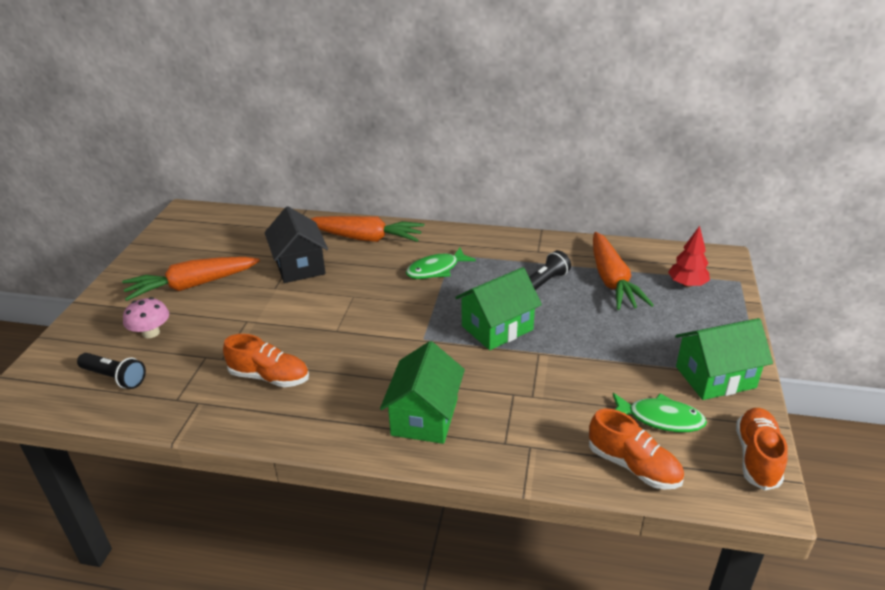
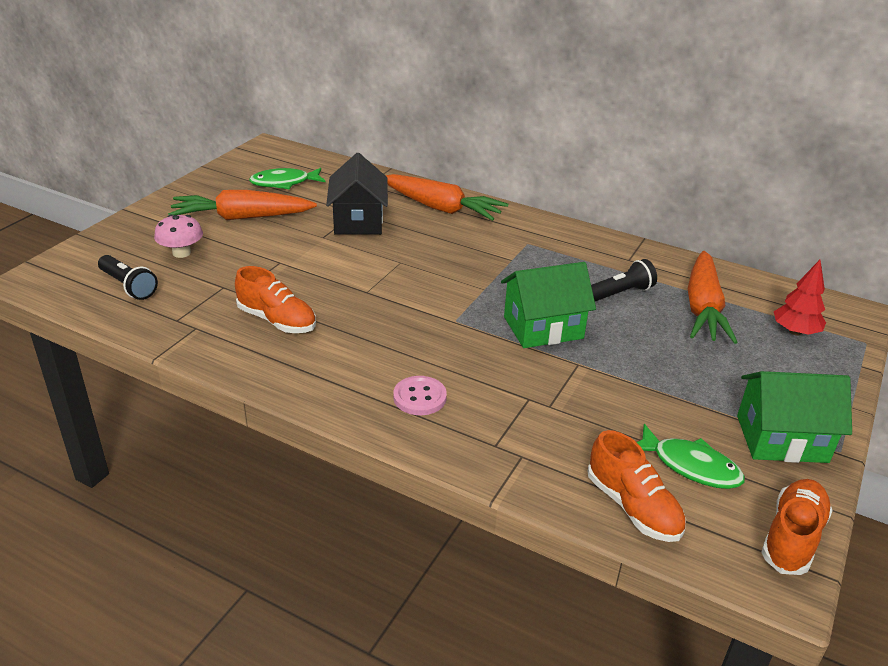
camera: 15 degrees right, 0 degrees up
(425, 417) = (419, 397): green house -> pink button
(436, 270) = (503, 255): green fish -> green fish (284, 183)

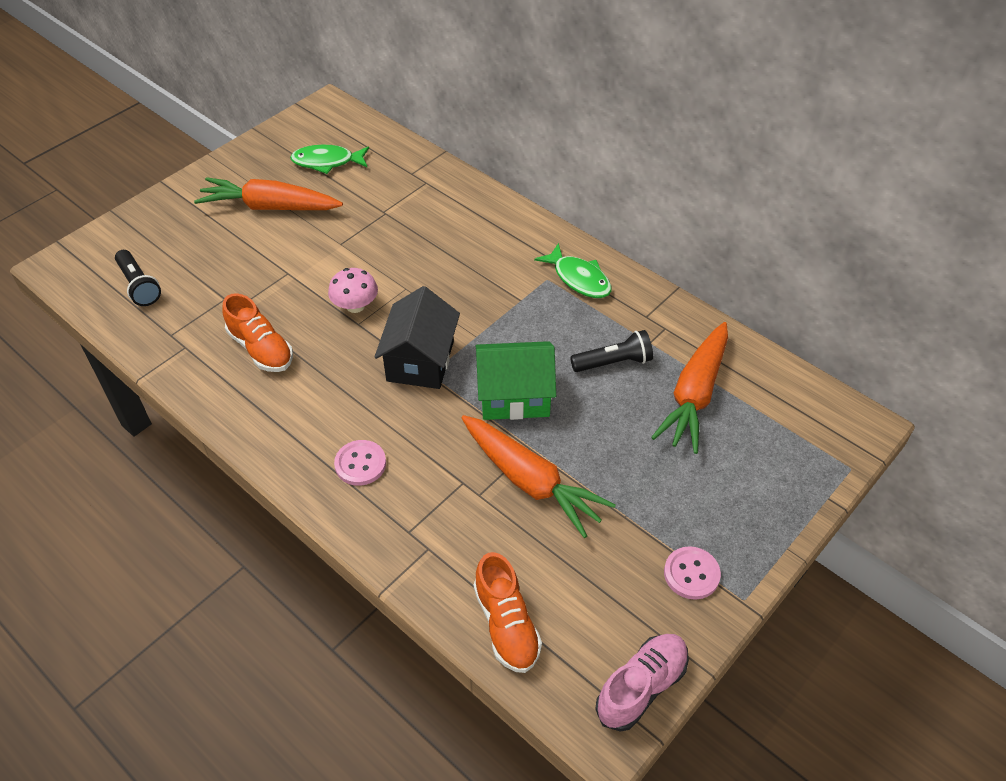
camera: 15 degrees right, 15 degrees up
(181, 253) = (199, 248): pink mushroom -> pink mushroom (355, 306)
(358, 221) = (383, 226): black house -> black house (420, 361)
(441, 208) = (476, 217): orange carrot -> orange carrot (531, 482)
(690, 466) = (583, 589): green fish -> green fish (579, 279)
(781, 439) = (691, 574): green house -> pink button
(792, 537) = (641, 687): orange shoe -> pink shoe
(795, 332) = (779, 442): red tree -> none

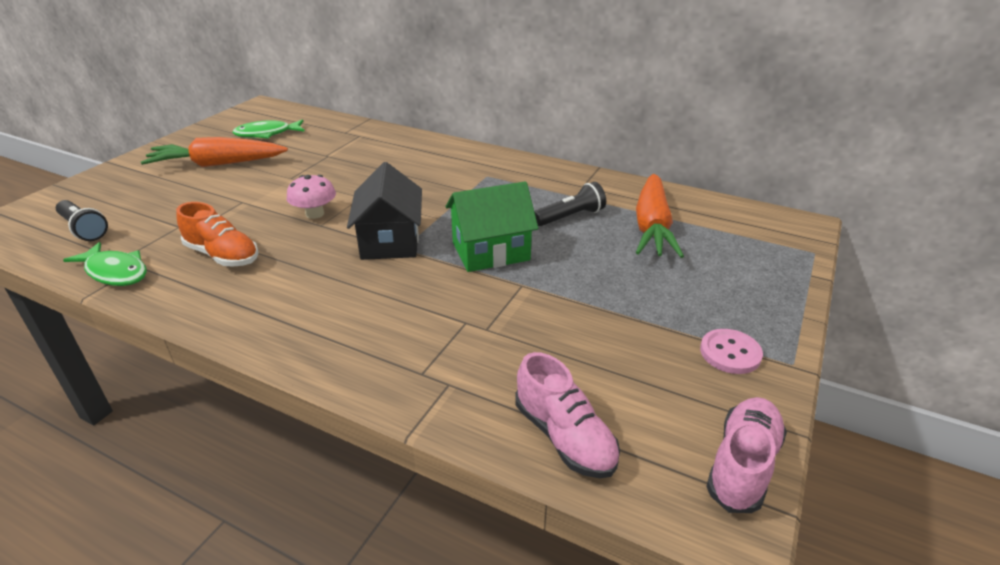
camera: 15 degrees left, 15 degrees down
(360, 464) = (350, 326): pink button -> none
(506, 624) = (564, 437): orange shoe -> pink shoe
(531, 482) = (535, 310): orange carrot -> none
(579, 279) = (514, 172): green fish -> green fish (115, 272)

